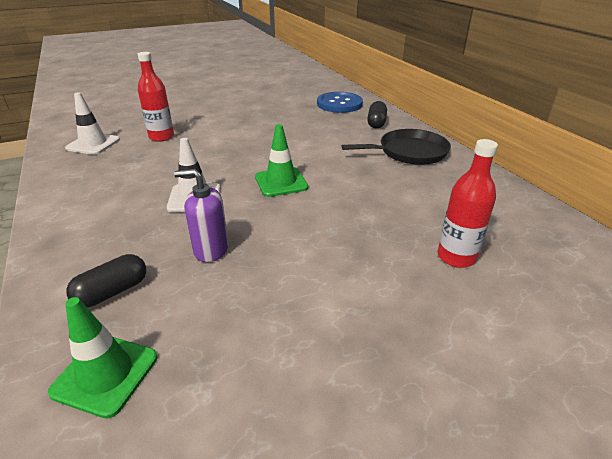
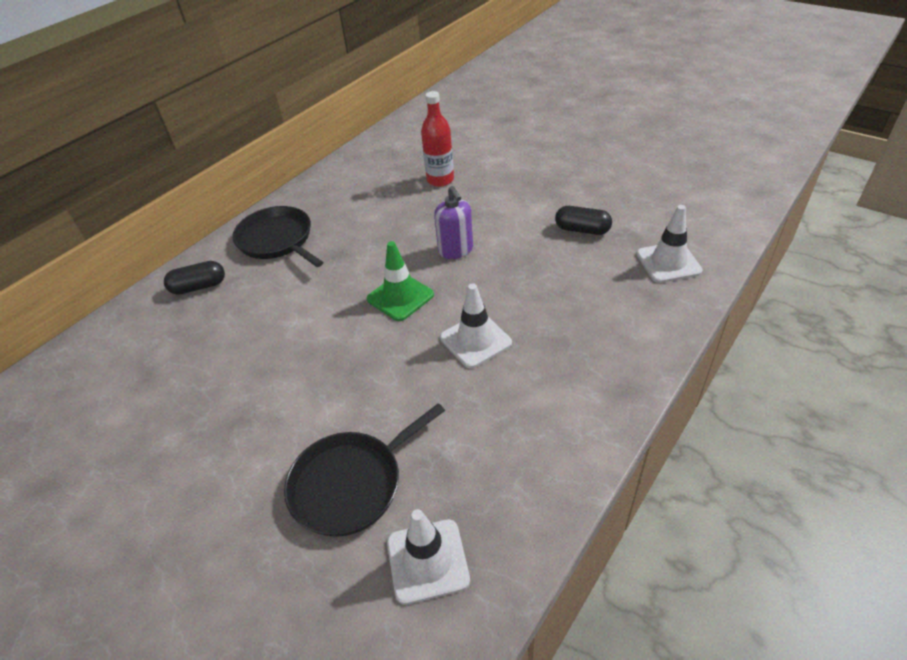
camera: 115 degrees left, 10 degrees up
(105, 374) = (668, 262): green traffic cone -> white traffic cone
(112, 292) = (623, 305): black capsule -> black capsule (582, 230)
(161, 137) = (351, 484): red bottle -> black pan
(210, 250) = (535, 284): purple soap dispenser -> purple soap dispenser (456, 250)
(339, 104) = (131, 345): blue button -> none

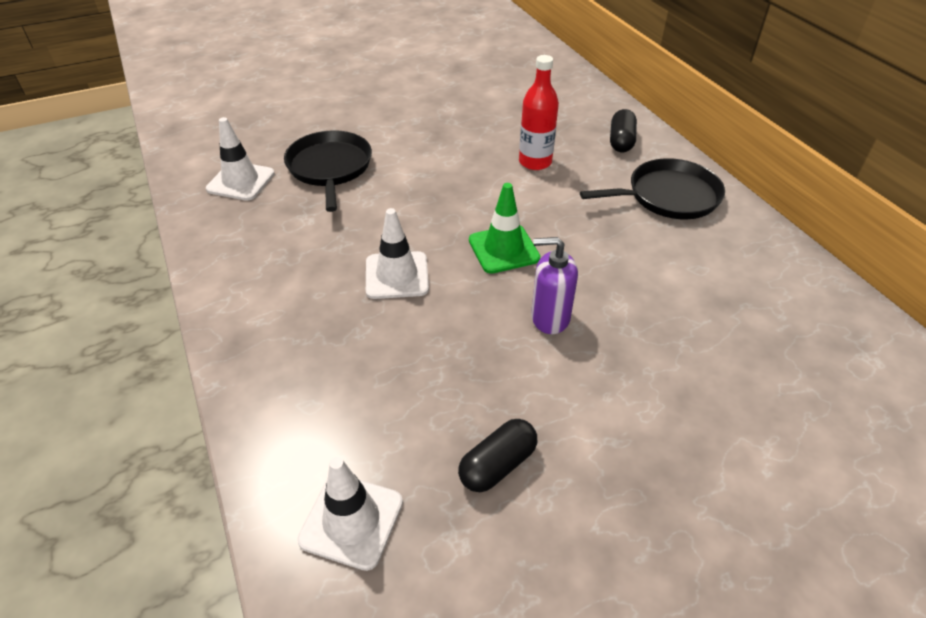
camera: 115 degrees right, 0 degrees up
(440, 180) = (730, 367): red bottle -> red bottle (535, 162)

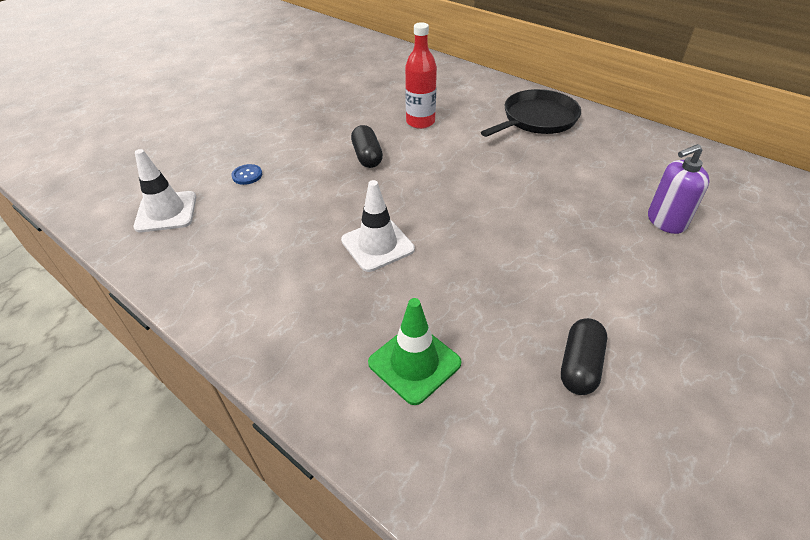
camera: 25 degrees left, 0 degrees up
(330, 168) = (247, 175): black pan -> blue button
(351, 521) = (502, 469): white traffic cone -> none
(503, 249) = (449, 195): green traffic cone -> green traffic cone (414, 363)
(549, 317) = (525, 235): purple soap dispenser -> purple soap dispenser (665, 221)
(621, 141) = (472, 90): black capsule -> black capsule (367, 156)

